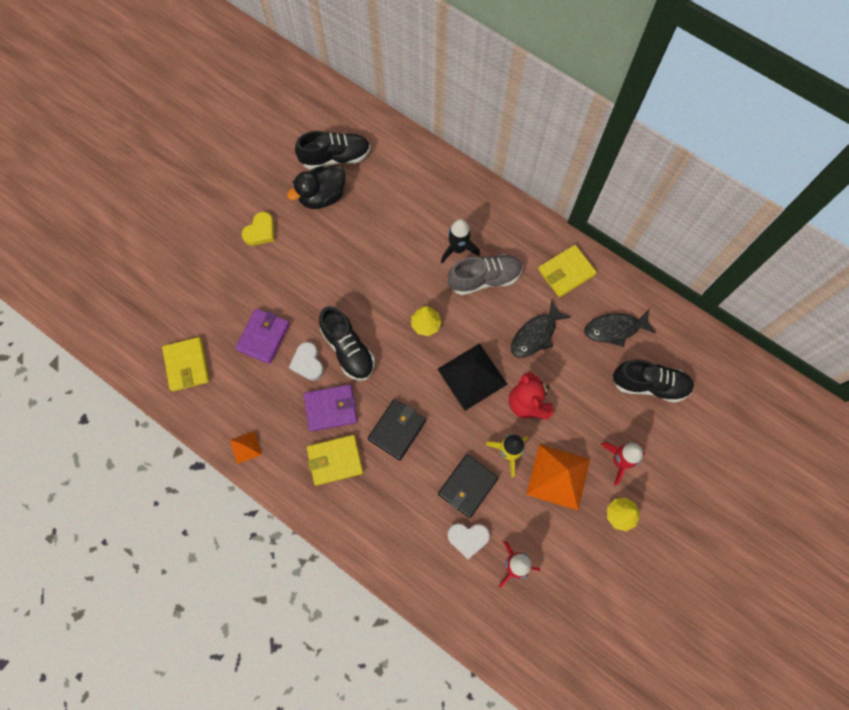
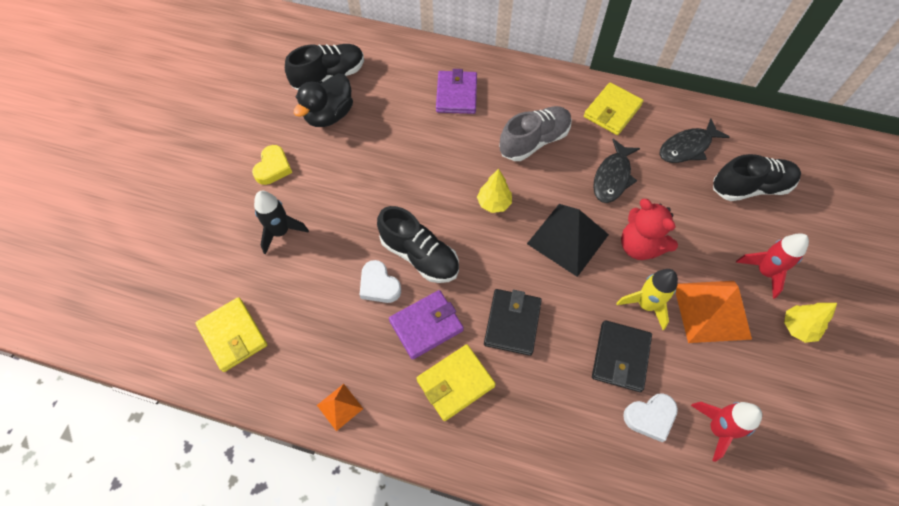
camera: 20 degrees left, 10 degrees down
(263, 337) = (316, 274): purple wallet -> purple wallet (456, 95)
(458, 249) = (493, 122): black rocket -> black rocket (281, 232)

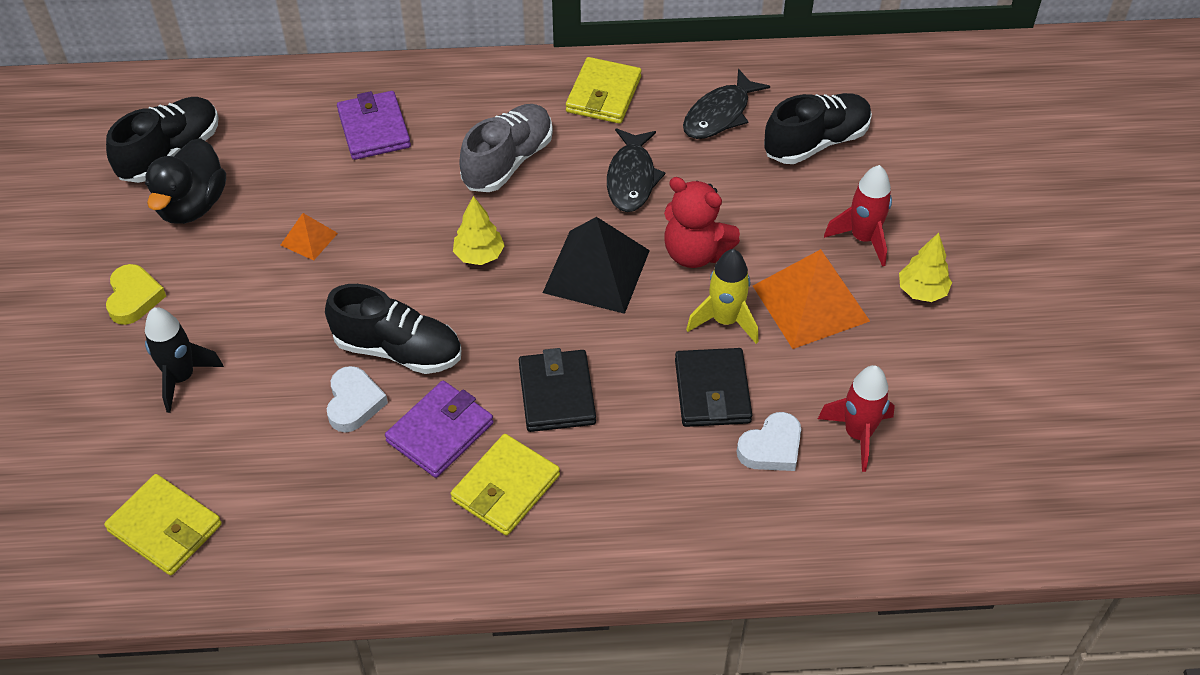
camera: 20 degrees left, 10 degrees down
(340, 407) = (357, 565): orange pyramid -> orange pyramid (309, 239)
(379, 285) = (354, 403): white heart -> white heart turned 120 degrees counterclockwise

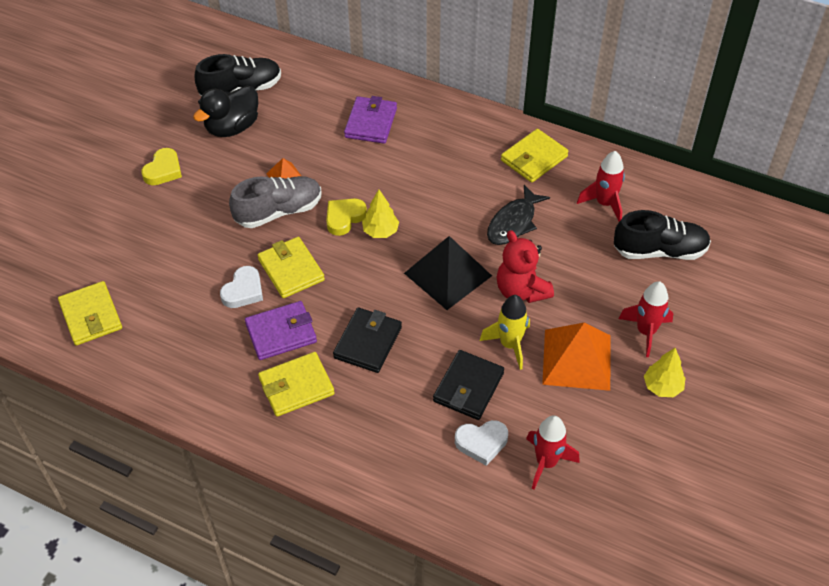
camera: 30 degrees right, 0 degrees up
(181, 378) = (157, 230): black rocket -> none
(398, 350) = (291, 270): black shoe -> yellow wallet
(422, 258) = (344, 218): none -> yellow heart
(508, 161) = (440, 178): grey shoe -> grey shoe (279, 211)
(720, 114) = (604, 204): black fish -> red rocket

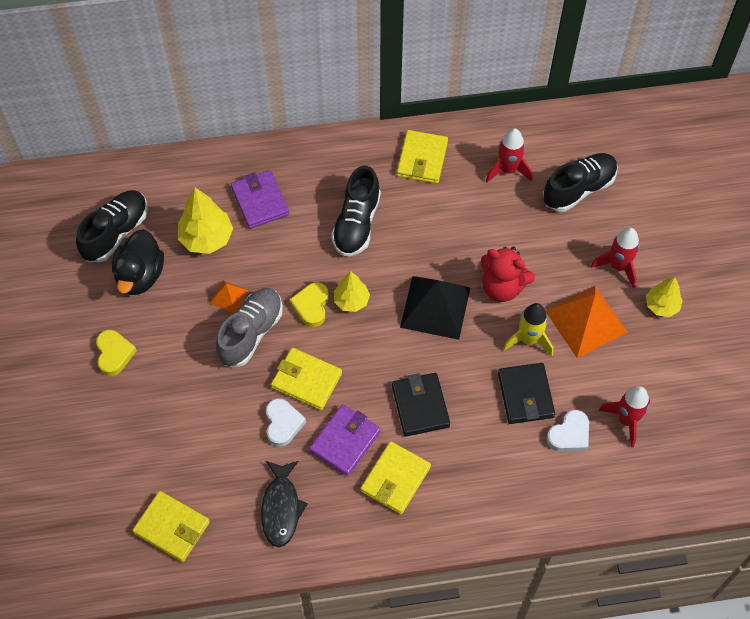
camera: 35 degrees left, 10 degrees up
(305, 127) = (206, 238): none -> yellow tree
(435, 178) = (356, 223): none -> black shoe
(513, 222) = (451, 229): black fish -> black fish (281, 508)

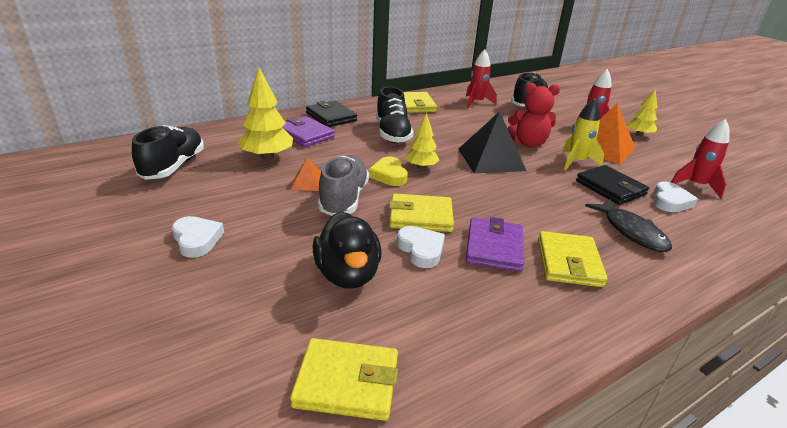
camera: 25 degrees left, 30 degrees down
(114, 354) = (197, 239): yellow heart -> white heart
(140, 275) = (209, 185): black duck -> black duck (348, 274)
(281, 508) = (475, 318): black fish -> black fish (631, 231)
(420, 406) = (537, 210): black wallet -> black wallet (331, 117)

